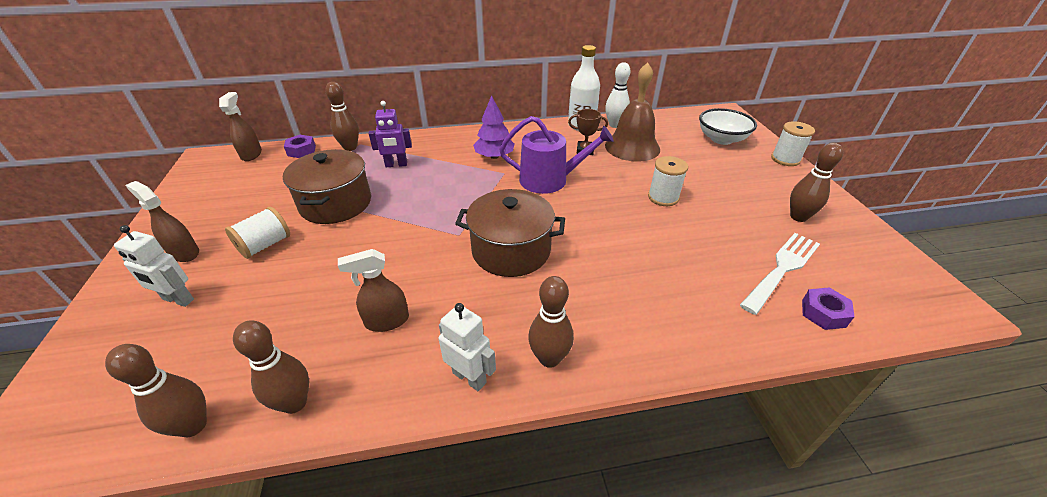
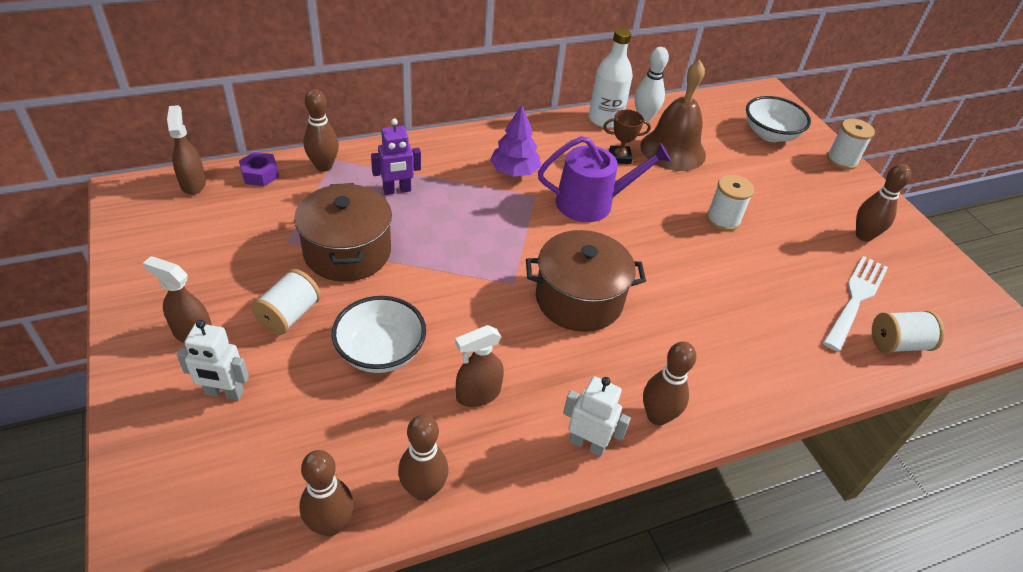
camera: 15 degrees left, 5 degrees up
(321, 278) = (381, 352): none -> white bowl
(823, 313) = (898, 344): purple nut -> white spool

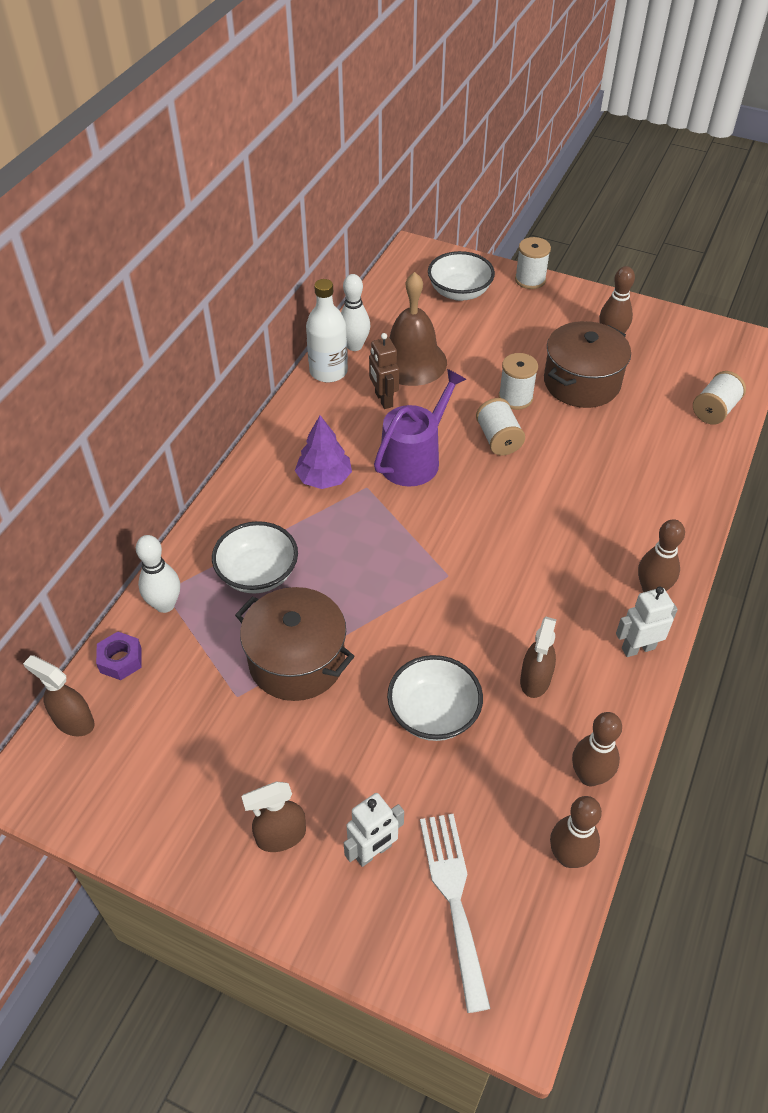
camera: 40 degrees left, 5 degrees up
(289, 315) = (330, 750): white spool -> white spool (498, 439)
(324, 166) = (165, 604): brown bowling pin -> white bowling pin
(397, 190) = (258, 574): purple robot -> white bowl
(579, 299) = (505, 547): brown pot -> brown pot (581, 382)
(620, 157) = (383, 400): brown trophy -> brown robot
(855, 298) = (659, 395): white fork -> white fork (454, 898)

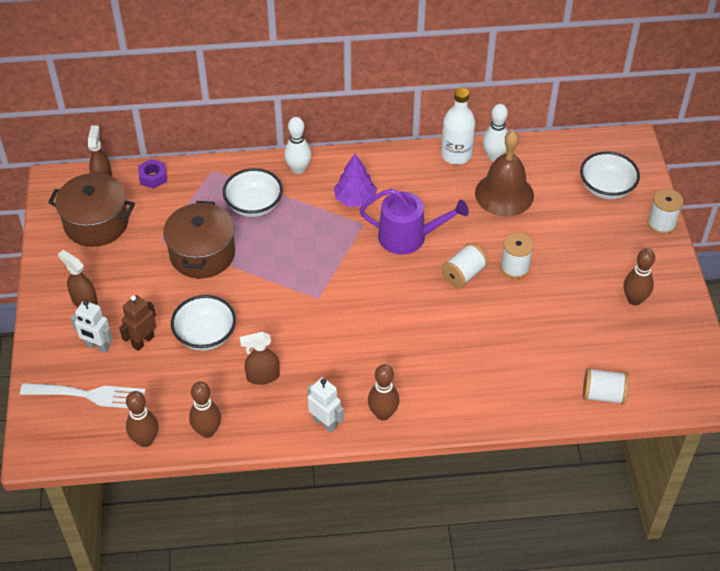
camera: 60 degrees right, 0 degrees up
(165, 604) = (203, 175): white bowling pin -> white bowling pin (298, 169)
(383, 400) = (452, 196): brown robot -> brown robot (143, 341)
(454, 898) = (89, 395): white fork -> white fork turned 45 degrees clockwise
(581, 382) = (565, 300): brown pot -> brown pot (96, 223)

